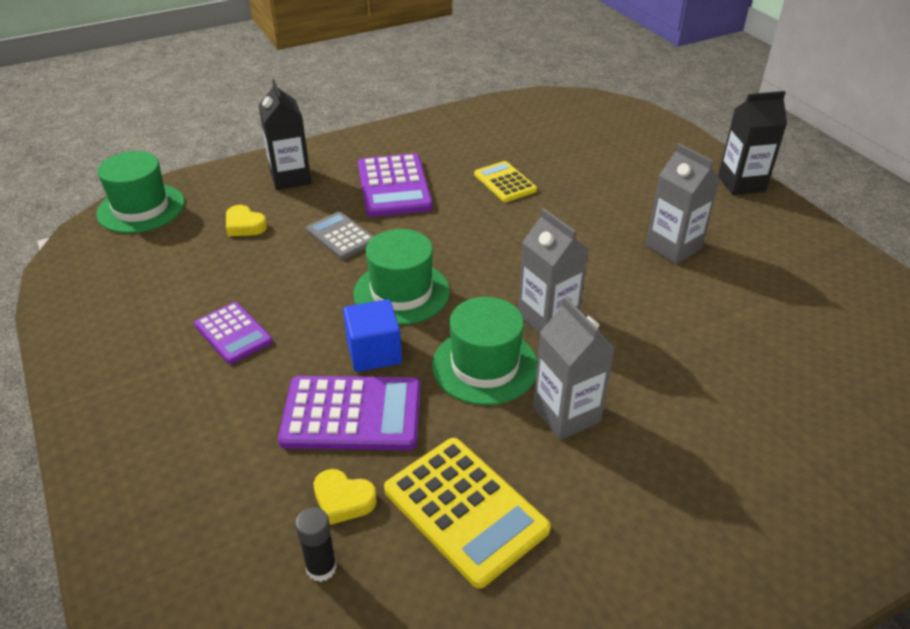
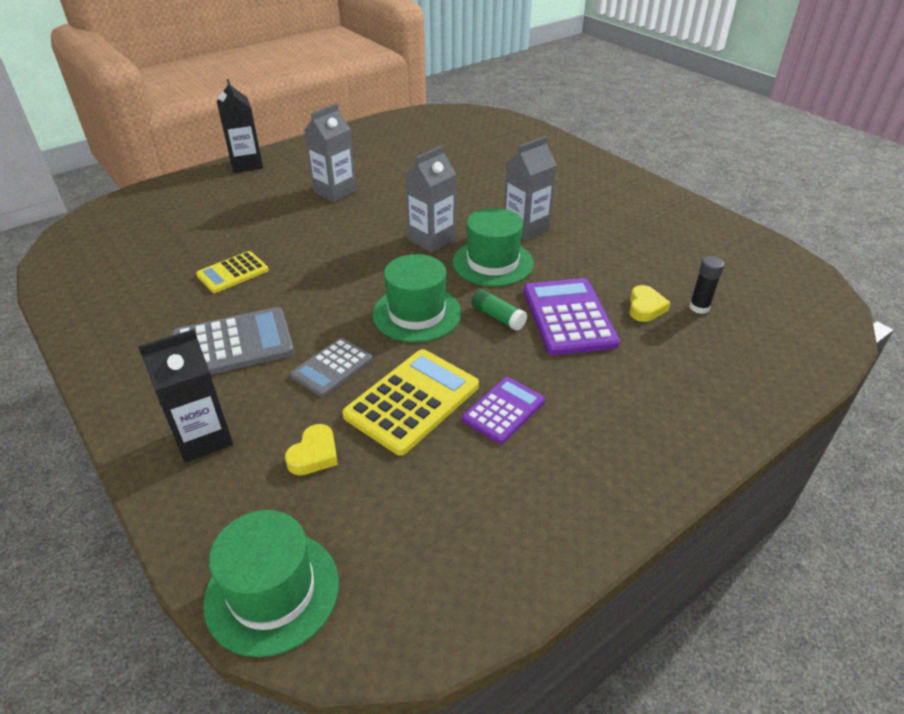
camera: 100 degrees left, 0 degrees up
(374, 352) = (498, 317): blue cube -> green glue stick
(394, 186) = (233, 345): purple calculator -> grey calculator
(465, 510) = (622, 259): yellow calculator -> yellow calculator (412, 401)

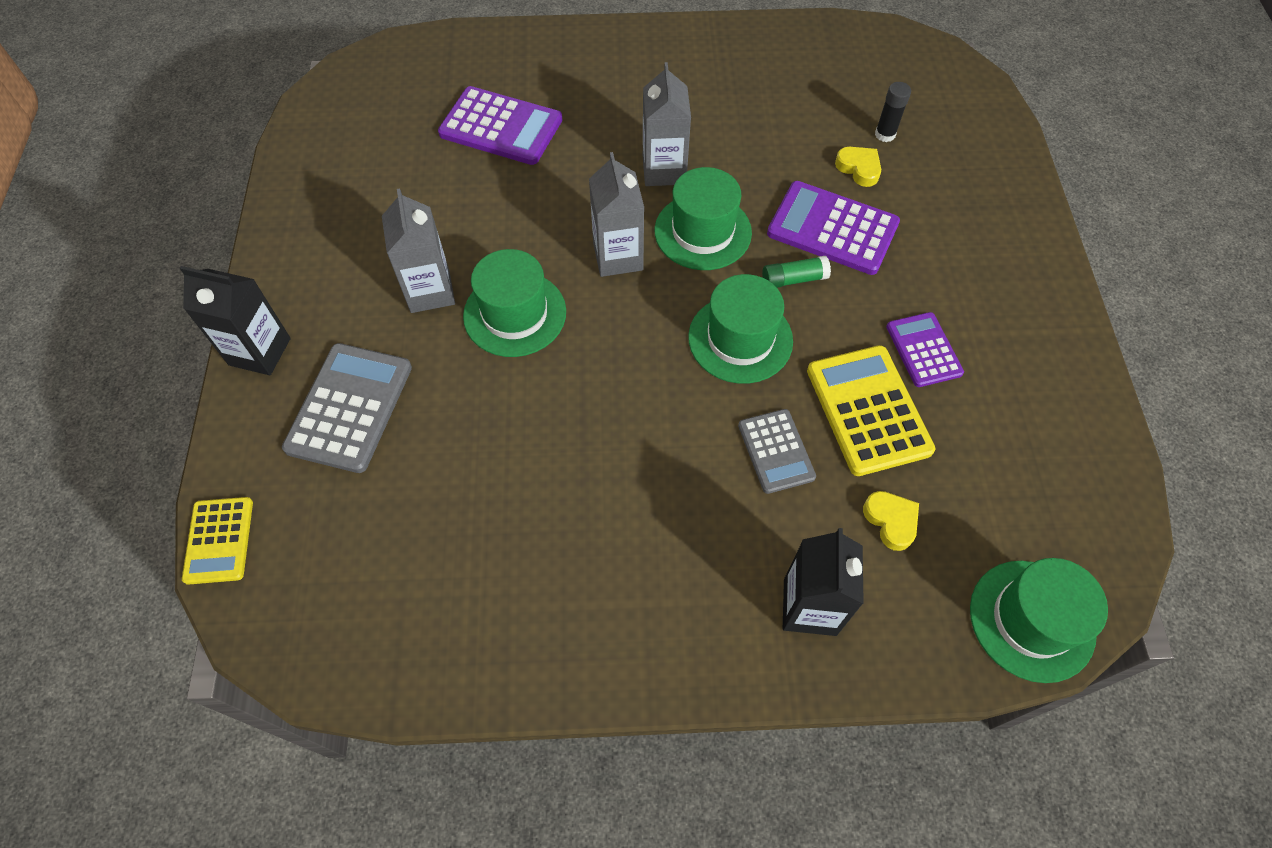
camera: 55 degrees left, 20 degrees up
(232, 273) = (528, 471): yellow calculator -> yellow calculator (219, 540)
(233, 345) = (674, 524): grey calculator -> grey calculator (349, 407)
(347, 223) = (515, 314): none -> green hat
(483, 164) = (501, 127): none -> purple calculator

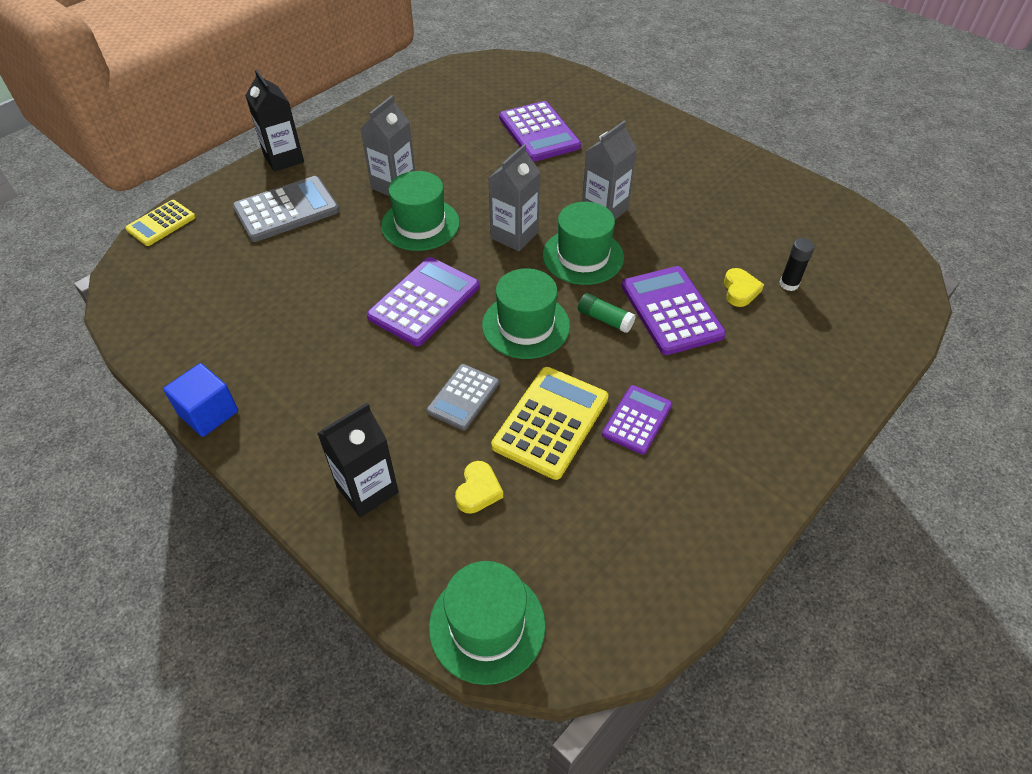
camera: 45 degrees right, 10 degrees down
(575, 681) = (208, 413): none -> blue cube
(625, 390) = (424, 302): none -> purple calculator

